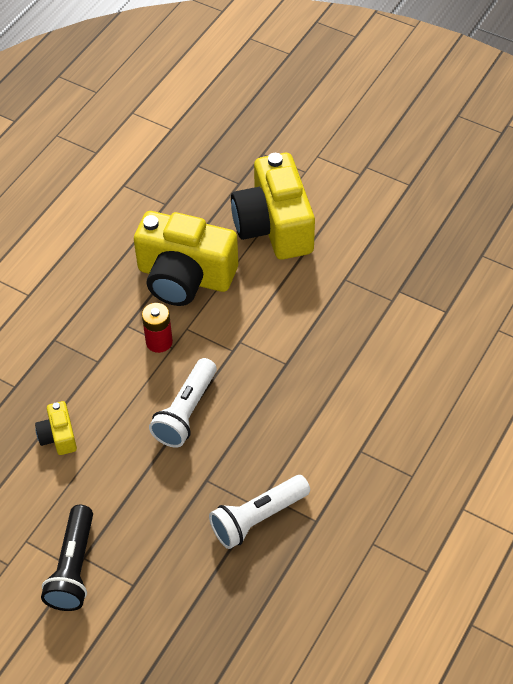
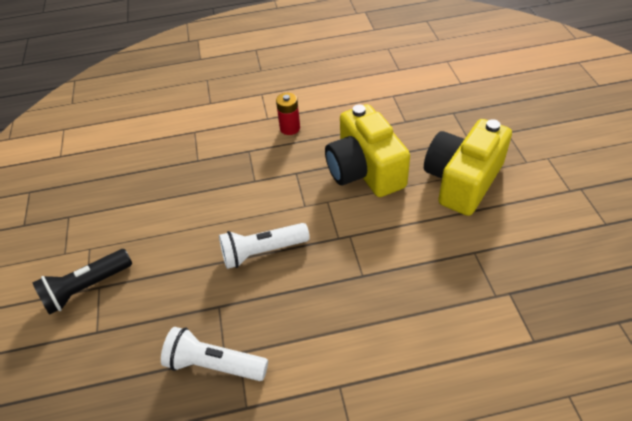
camera: 50 degrees right, 5 degrees down
(58, 436) = (181, 205): yellow camera -> none
(159, 342) = (301, 196): red battery -> red battery (290, 128)

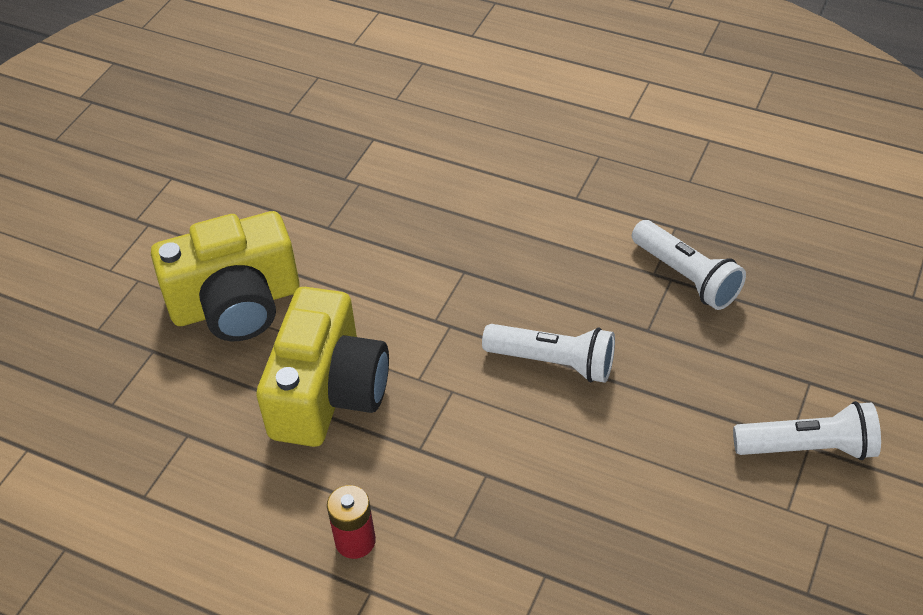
camera: 145 degrees left, 0 degrees up
(86, 288) = (808, 447): black flashlight -> white flashlight

